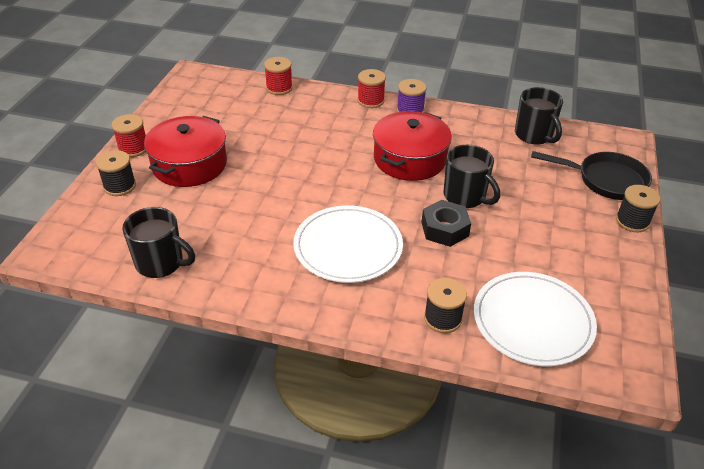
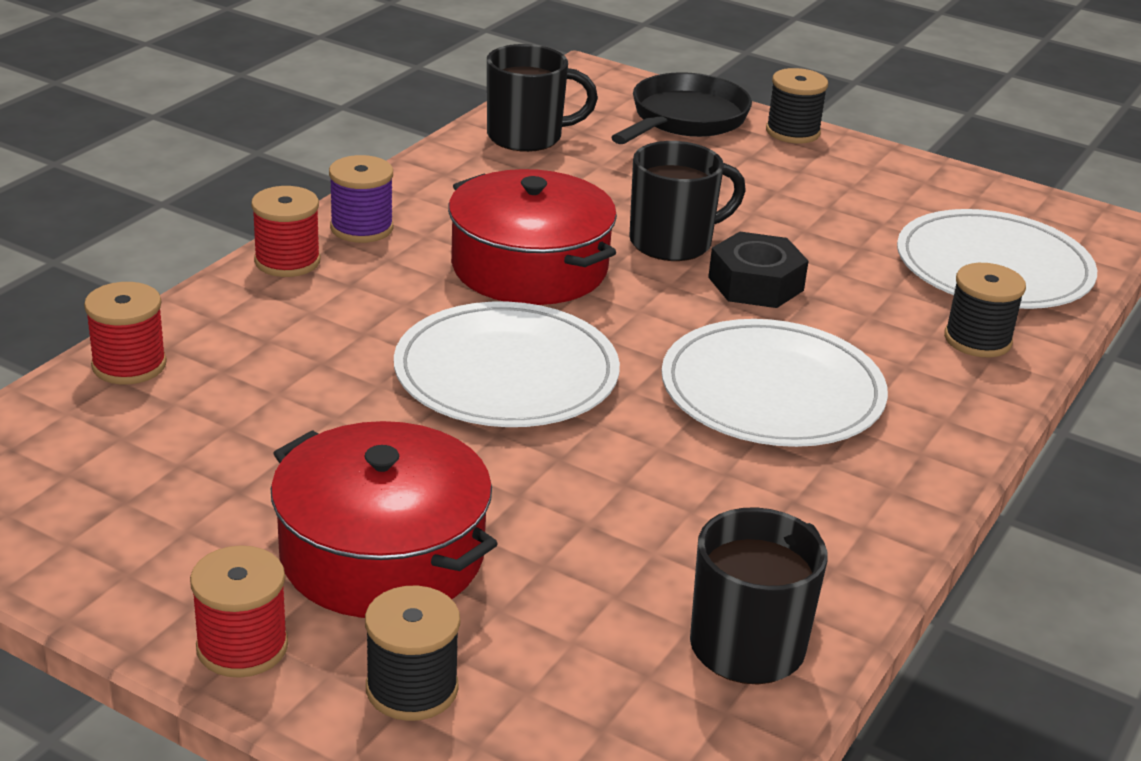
camera: 75 degrees left, 10 degrees down
(320, 169) = (506, 373): none -> white plate

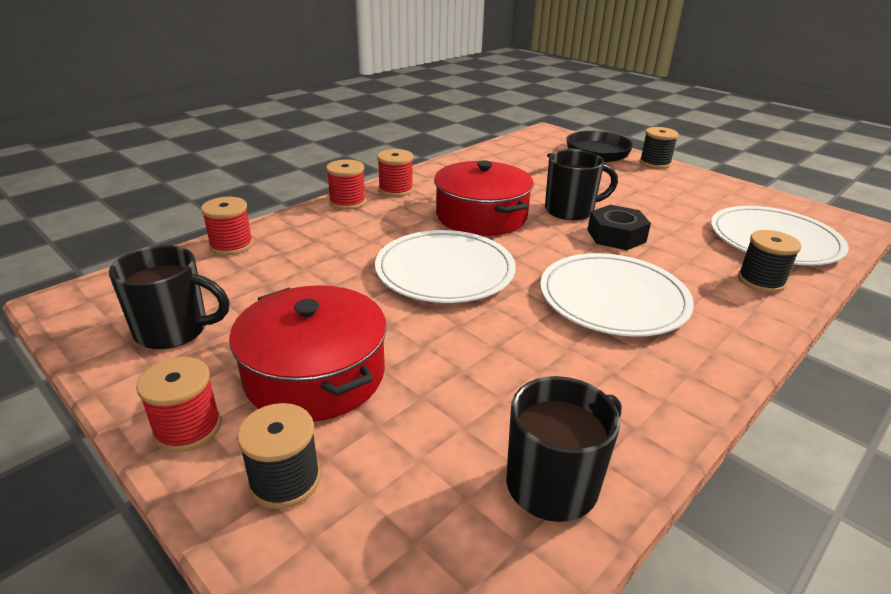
camera: 15 degrees right, 0 degrees up
(361, 228) = (396, 190): purple spool -> red spool
(527, 137) = (504, 156): black mug -> black mug (174, 330)

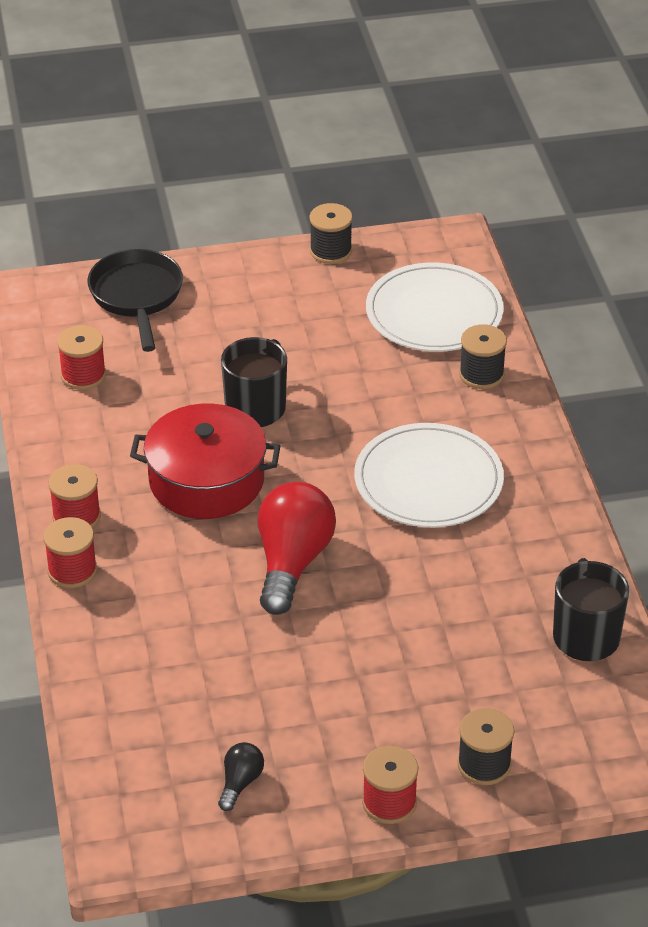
camera: 55 degrees left, 10 degrees up
(174, 330) = (240, 783): black mug -> black light bulb
(231, 245) = (98, 701): red spool -> red spool (83, 375)
(315, 374) = (380, 711): red pot -> none
(445, 271) = (292, 562): white plate -> red light bulb
(616, 236) = (334, 409): black nut -> none
(655, 163) = (210, 267): black spool -> black spool (330, 251)

